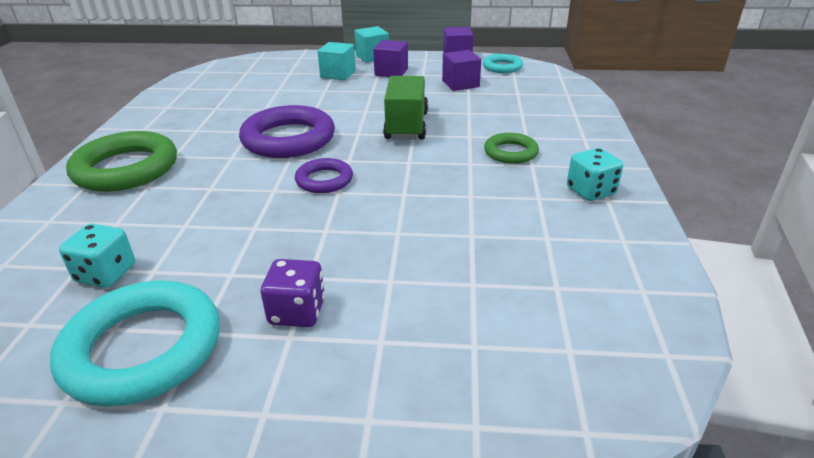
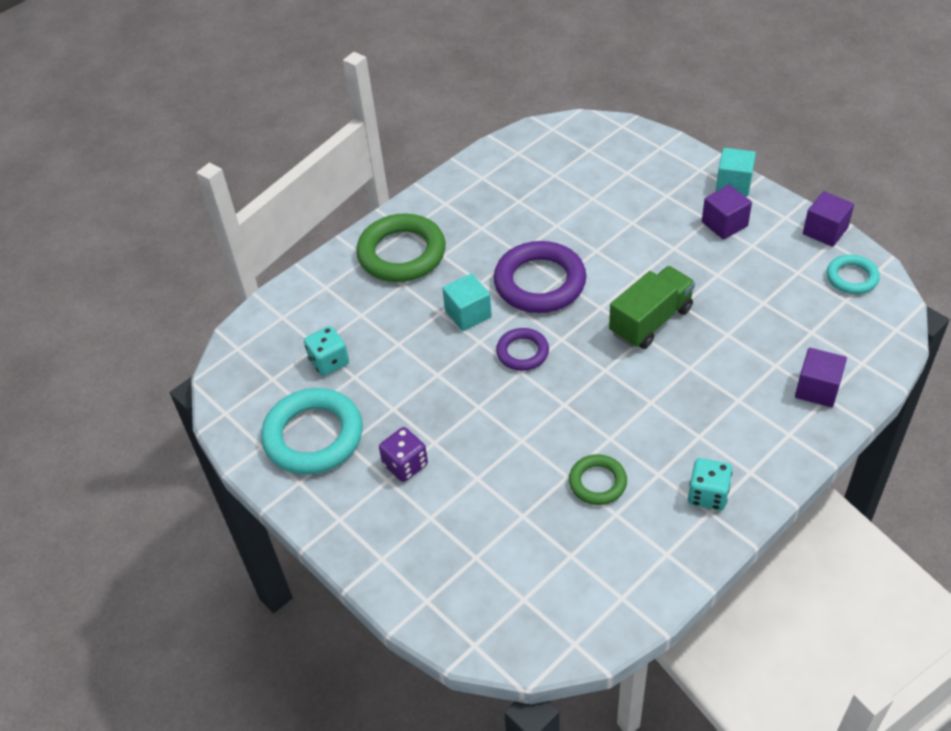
camera: 45 degrees right, 15 degrees up
(338, 74) = (669, 200): turquoise cube -> turquoise cube (468, 314)
(460, 84) = (771, 284): purple cube -> purple cube (817, 389)
(510, 152) = (699, 410): green ring -> green ring (597, 482)

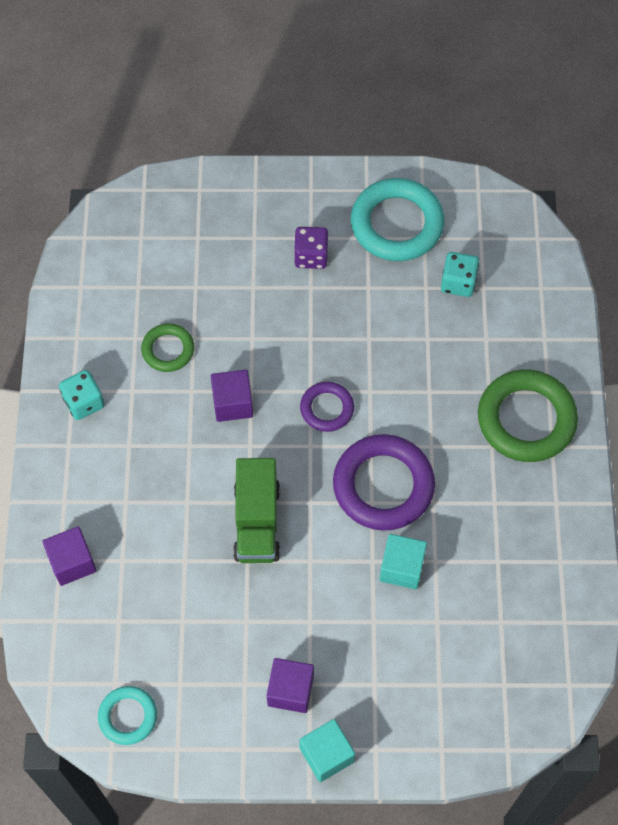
camera: 130 degrees right, 15 degrees up
(468, 314) = (406, 408): turquoise cube -> turquoise cube (402, 568)
(825, 231) = (193, 760): purple cube -> purple cube (232, 403)

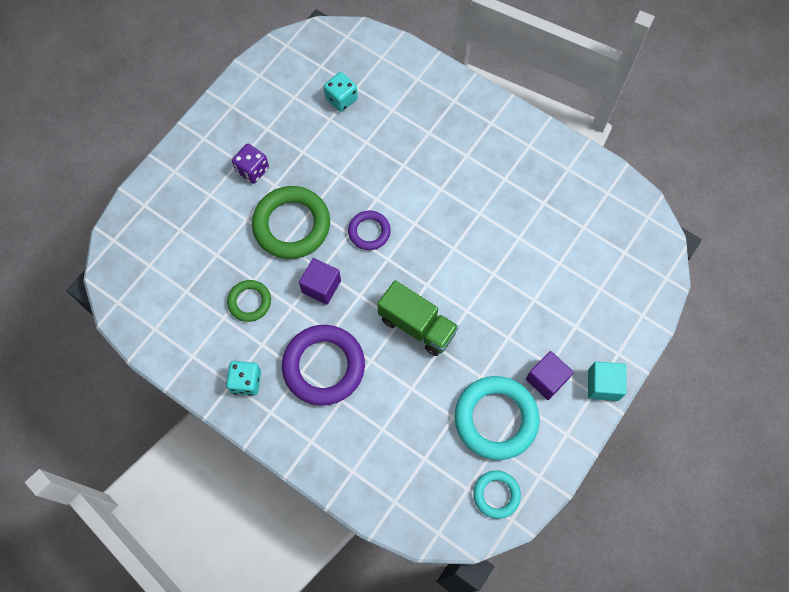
camera: 55 degrees left, 5 degrees up
(72, 562) = (360, 463): purple cube -> none
(383, 485) = (447, 234): purple ring -> purple ring (324, 366)
(397, 224) = (271, 105): turquoise ring -> turquoise ring (495, 419)
(402, 568) = (510, 259): turquoise cube -> none
(526, 419) = (463, 124): green ring -> green ring (292, 225)

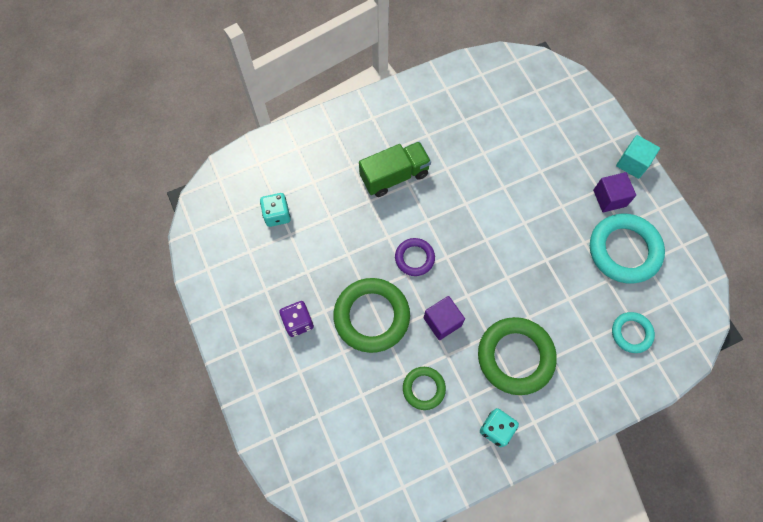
camera: 60 degrees left, 0 degrees up
(324, 366) = (515, 357): purple ring -> green ring
(417, 325) = (517, 265): green truck -> green truck (394, 176)
(496, 494) = (684, 283): turquoise ring -> turquoise ring (631, 333)

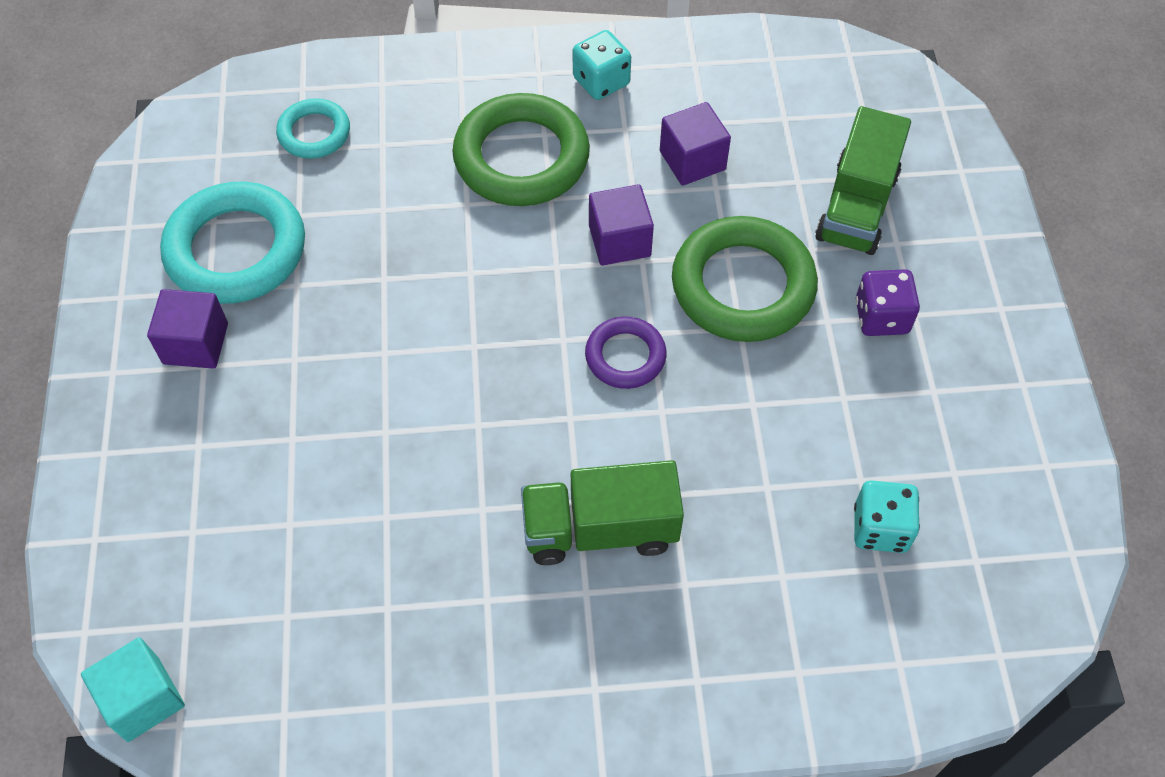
camera: 160 degrees left, 10 degrees down
(326, 388) = (856, 206): none -> green truck
(423, 388) = (692, 160): green ring -> purple cube
(632, 163) = (102, 393): turquoise cube -> turquoise cube (143, 699)

